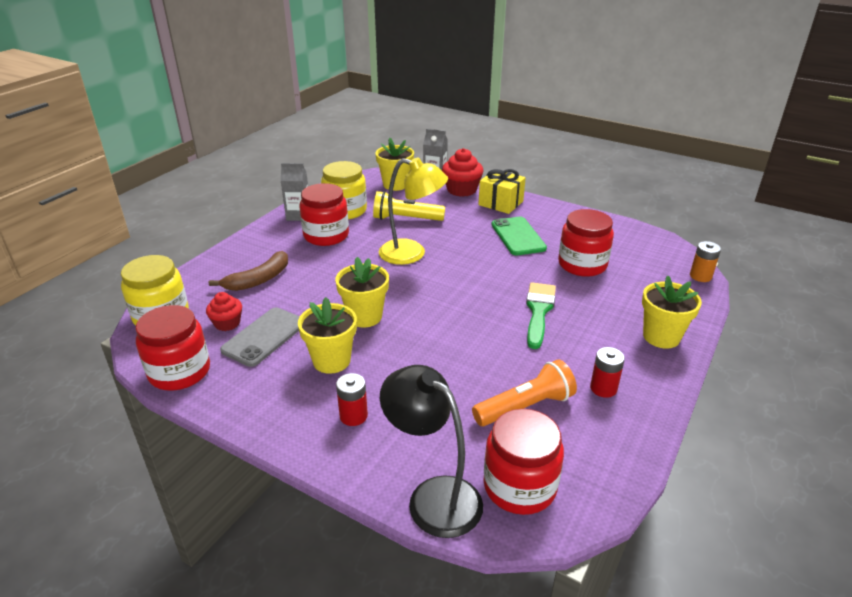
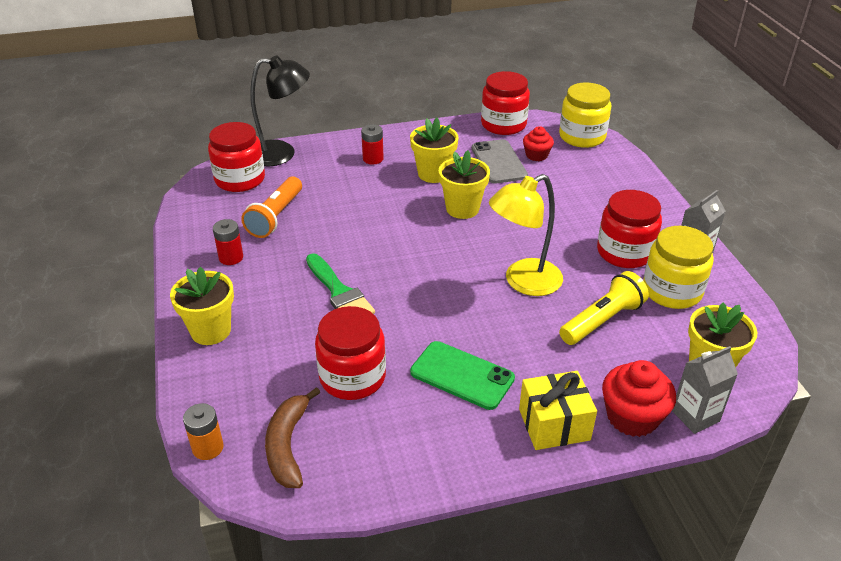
camera: 135 degrees right, 5 degrees up
(259, 279) = (584, 188): brown banana -> brown banana (288, 445)

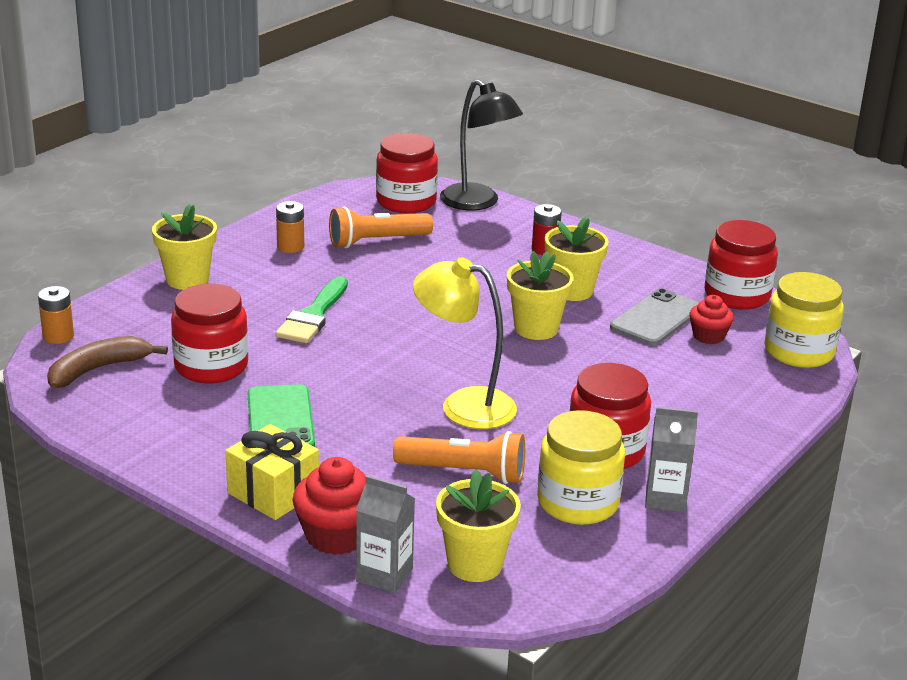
camera: 50 degrees right, 10 degrees down
(231, 257) = (290, 247): red battery -> orange battery
(602, 320) = (464, 473): yellow flashlight -> orange flashlight

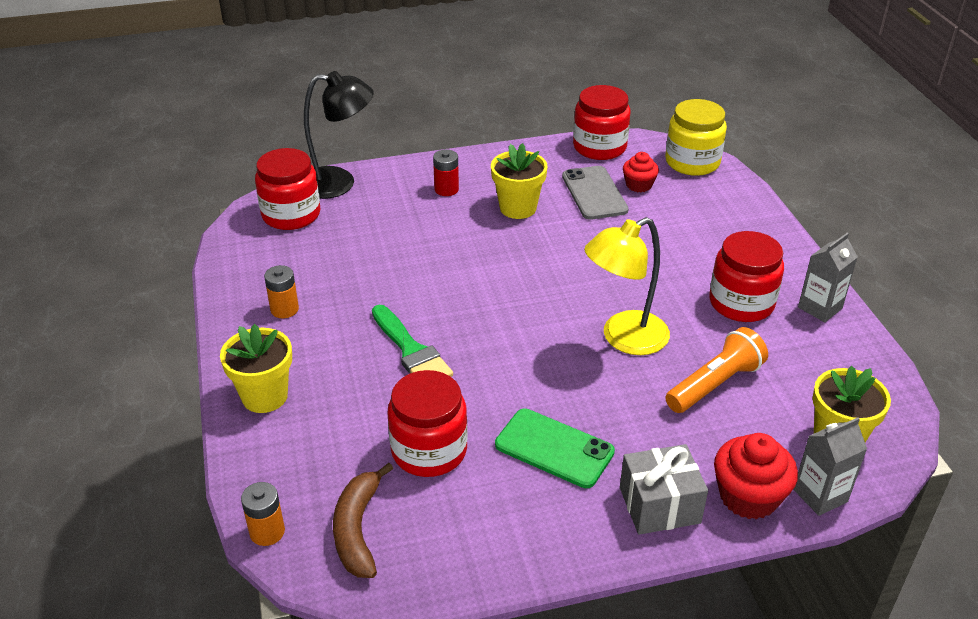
camera: 50 degrees left, 10 degrees up
(273, 492) = (659, 505): yellow gift -> grey gift
(376, 241) = (334, 260): orange flashlight -> none
(536, 328) = (552, 250): yellow flower pot -> none
(578, 502) = (795, 349): yellow jar -> none

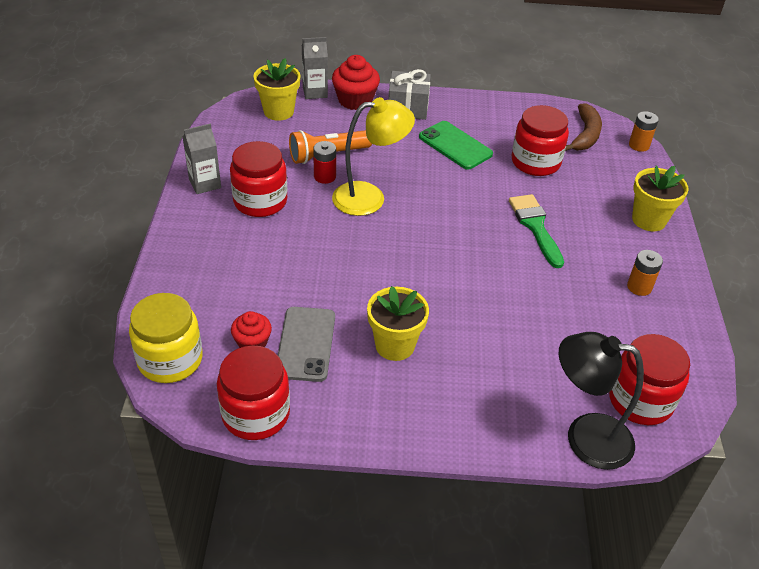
camera: 165 degrees left, 5 degrees up
(446, 189) = (462, 393): red battery -> red battery (325, 177)

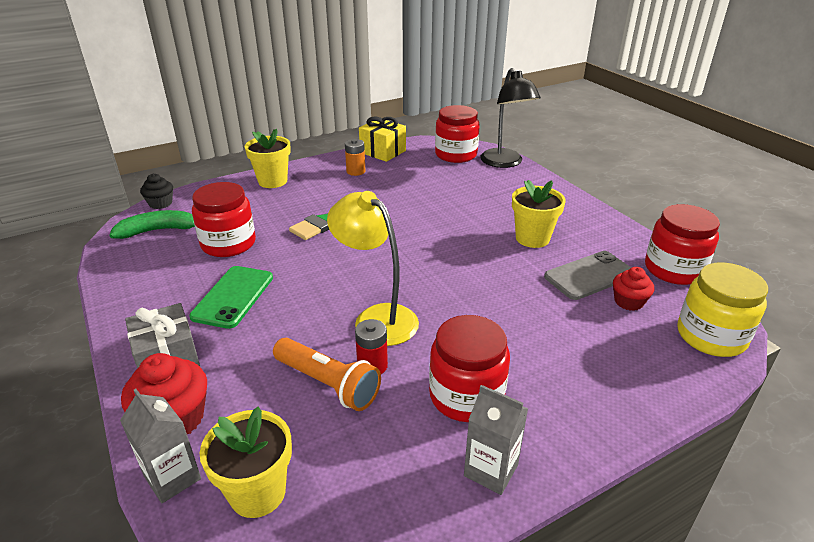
camera: 120 degrees left, 10 degrees down
(585, 135) = (159, 230): brown banana -> green banana
(639, 145) = (160, 203): orange battery -> black cupcake
(687, 334) = (383, 152): none -> yellow gift

